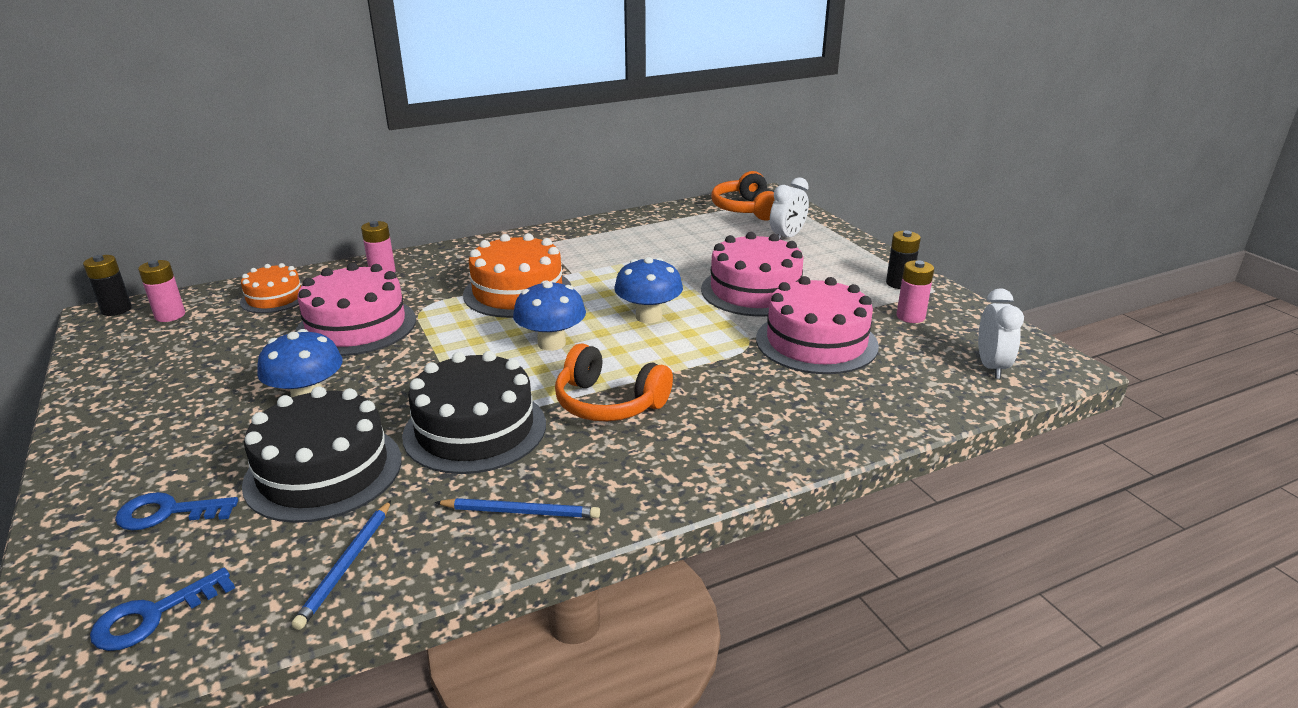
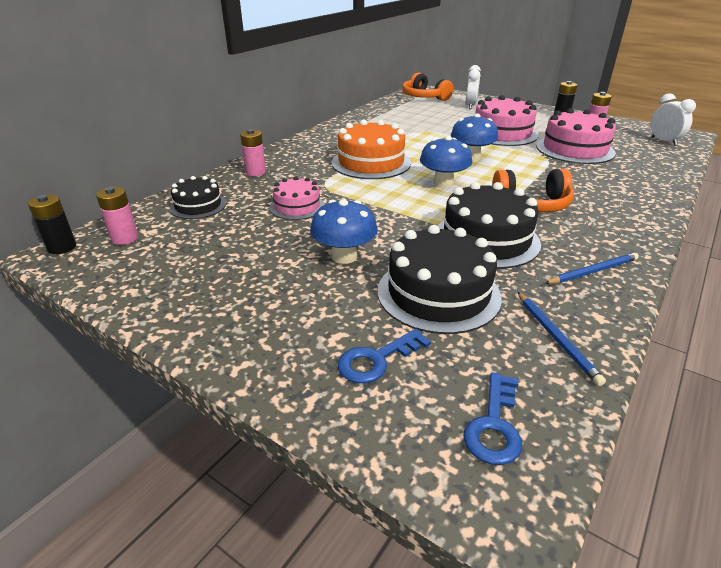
camera: 30 degrees left, 5 degrees up
(274, 298) = (198, 206): orange cake -> black cake
(356, 326) = (297, 206): pink cake -> pink cake, size x0.59

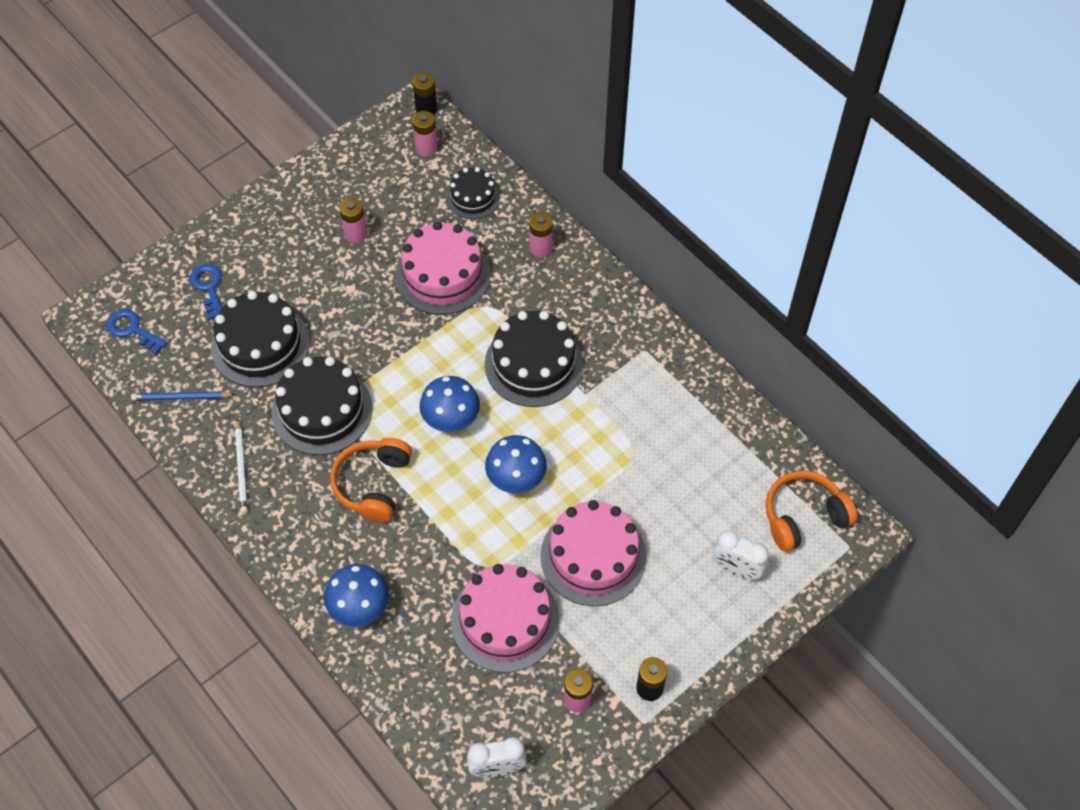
camera: 105 degrees right, 25 degrees up
(256, 260) = (356, 234): none -> pink battery
(297, 206) = (443, 275): pink cake -> pink cake, size x1.71
(344, 256) = (337, 295): blue mushroom -> blue mushroom (359, 607)
(371, 163) = (533, 364): orange cake -> black cake
(593, 271) = (242, 468): blue pencil -> white pencil

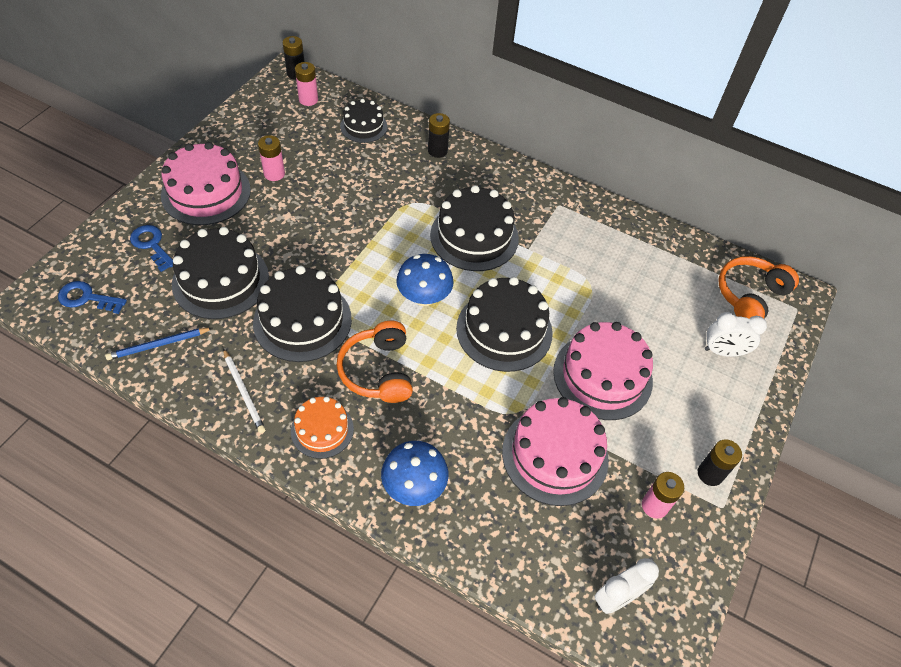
camera: 25 degrees left, 5 degrees down
(298, 527) = (322, 430): none -> orange cake
(443, 275) = (364, 187): pink cake -> pink cake (206, 192)
(516, 478) = (504, 330): blue mushroom -> black cake
(541, 248) = (437, 151): pink battery -> black battery

